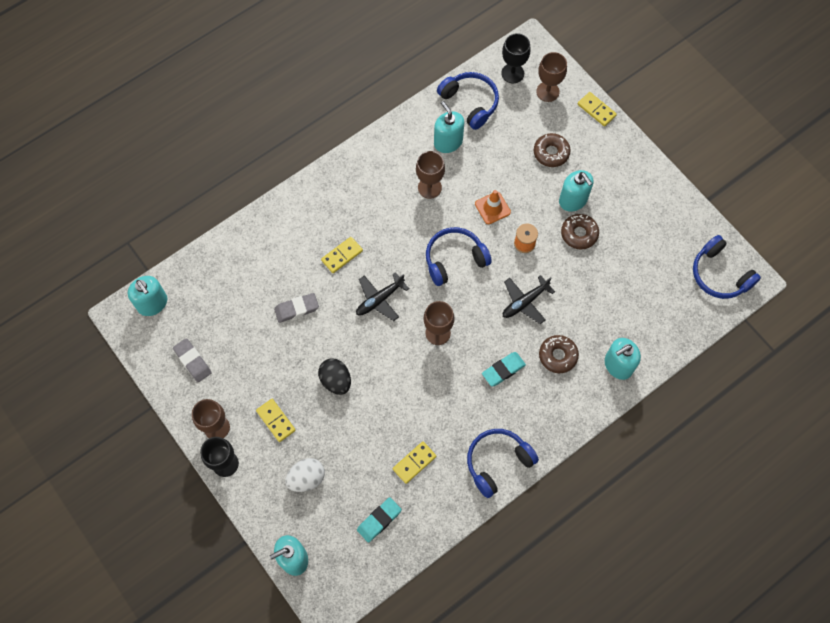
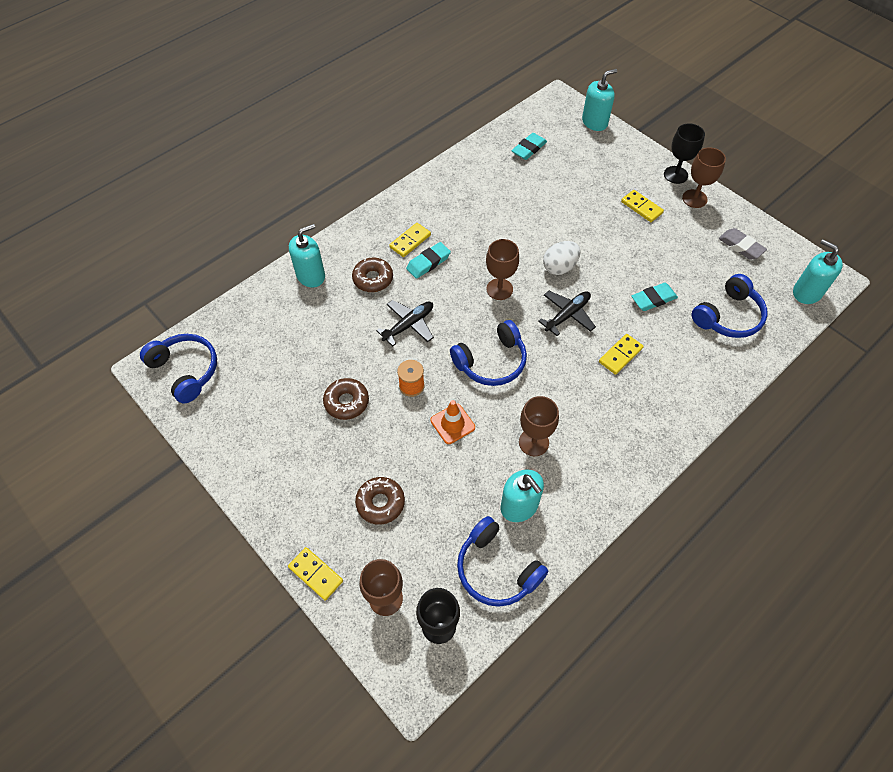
camera: 175 degrees right, 10 degrees down
(296, 309) = (653, 299): grey eraser -> turquoise eraser
(306, 478) = (599, 170): white egg -> white egg (559, 267)
(336, 380) = (594, 241): black egg -> none
(414, 463) = (505, 187): yellow domino -> yellow domino (410, 241)
(497, 462) = (429, 193): blue headphones -> blue headphones (728, 316)
(573, 200) = (353, 442): turquoise soap dispenser -> none

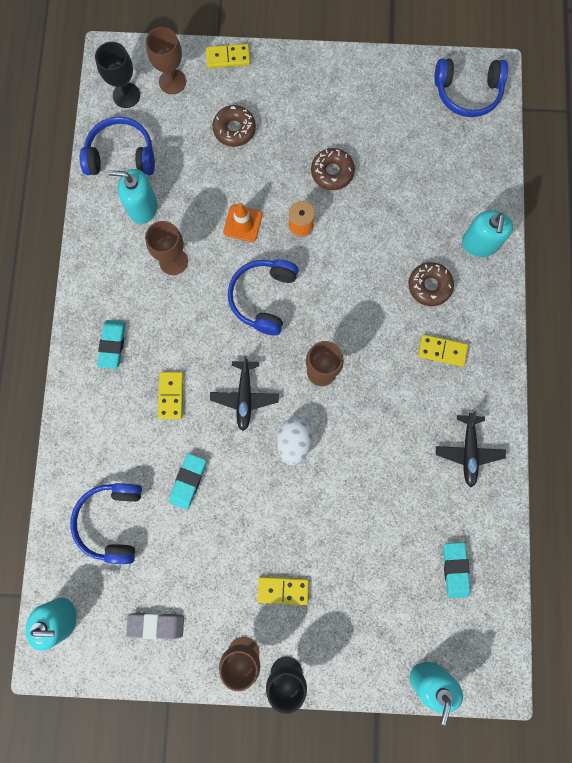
camera: 135 degrees right, 20 degrees up
(409, 325) = (356, 272): black plane -> black plane (468, 451)
(410, 241) = (442, 351): yellow domino -> yellow domino turned 75 degrees counterclockwise
(428, 262) = (404, 343): turquoise eraser -> turquoise eraser (112, 345)

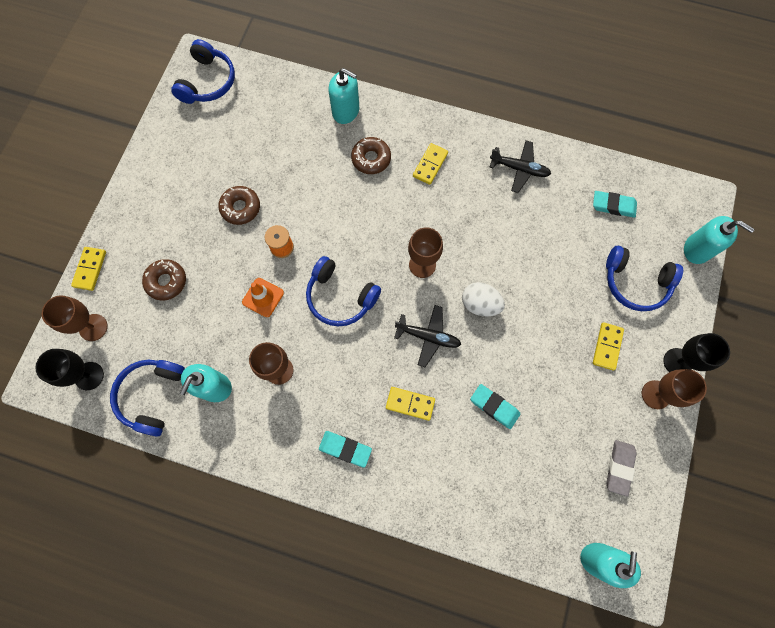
camera: 75 degrees left, 5 degrees down
(112, 521) = (517, 487): blue headphones -> blue headphones (635, 282)

